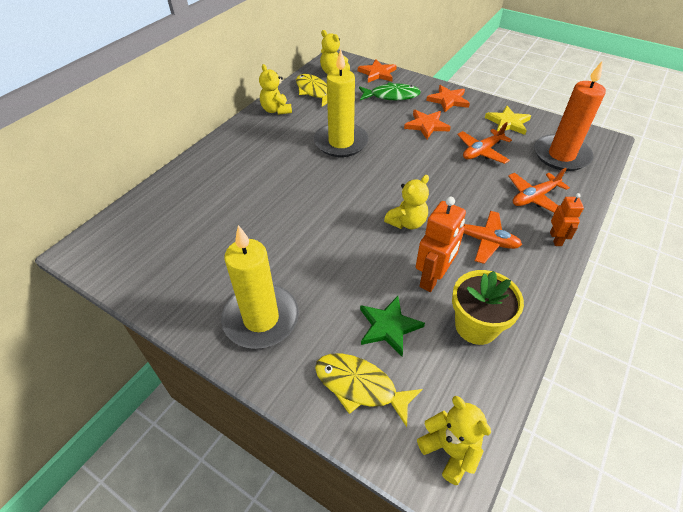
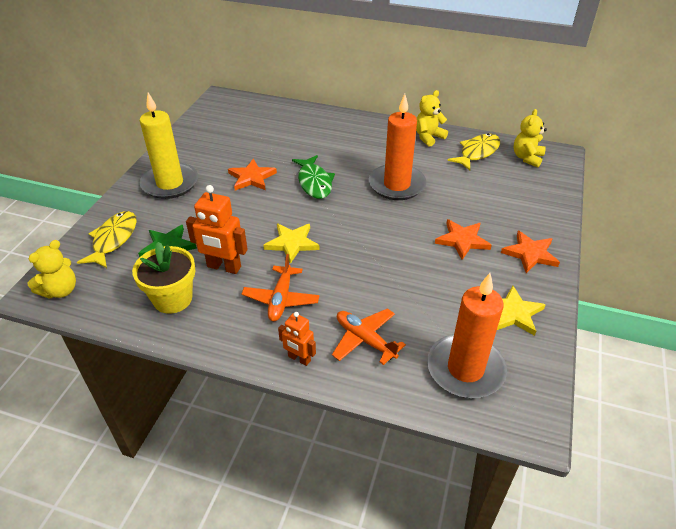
camera: 75 degrees right, 5 degrees down
(341, 142) = (397, 185): yellow candle -> orange candle
(377, 73) = (550, 189): orange star -> orange star (251, 177)
(391, 96) = (507, 207): green fish -> green fish (314, 182)
(407, 222) = (292, 243): yellow teddy bear -> yellow star
(482, 151) = (434, 290): orange plane -> none
(556, 239) = (299, 358): orange robot -> orange robot turned 45 degrees clockwise

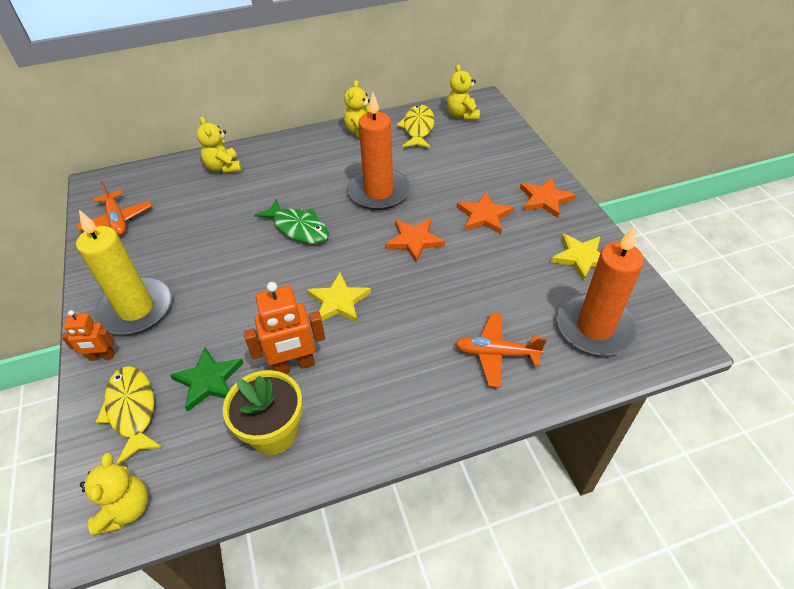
camera: 35 degrees left, 5 degrees up
(251, 177) = (226, 255): orange star -> orange star (414, 240)
(281, 299) = (384, 363): orange plane -> orange plane (117, 220)
(299, 358) = (459, 409): orange robot -> orange robot (102, 357)
(305, 120) = (223, 167): none -> yellow teddy bear

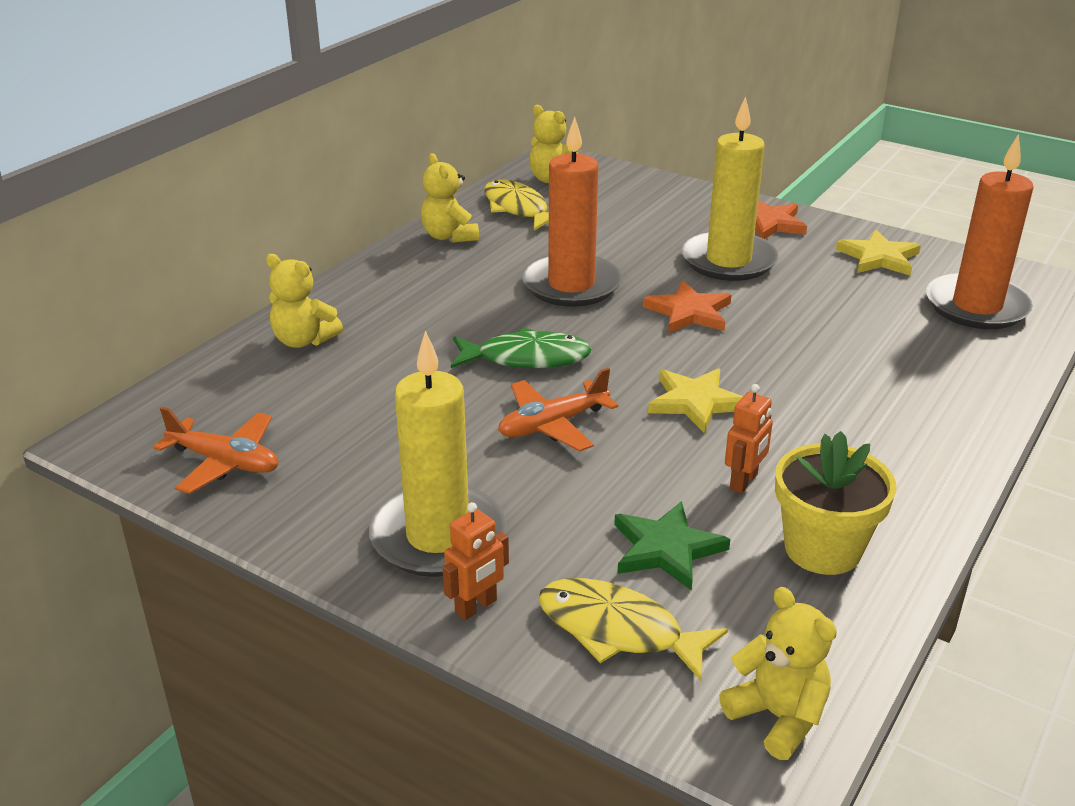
camera: 40 degrees left, 15 degrees down
(294, 365) = (744, 482): orange robot -> orange robot, size x0.60
(484, 215) = (728, 261): orange star -> yellow candle
(496, 354) = (927, 367): orange plane -> orange plane (553, 425)

